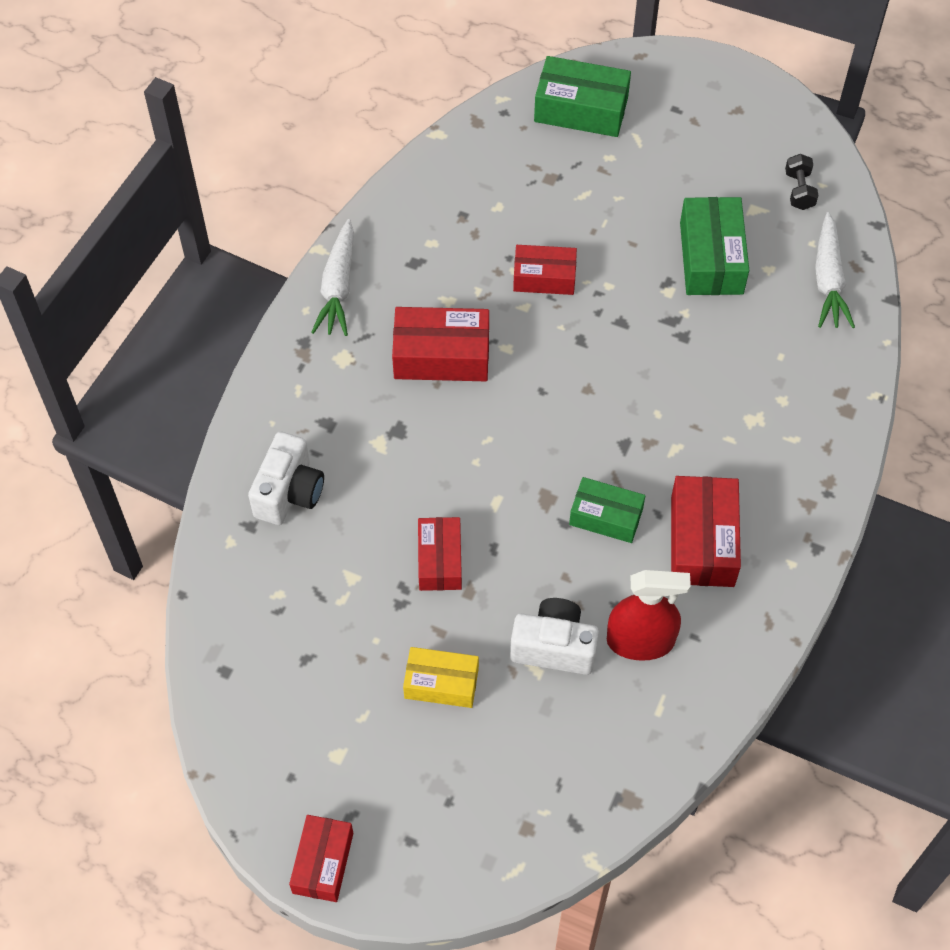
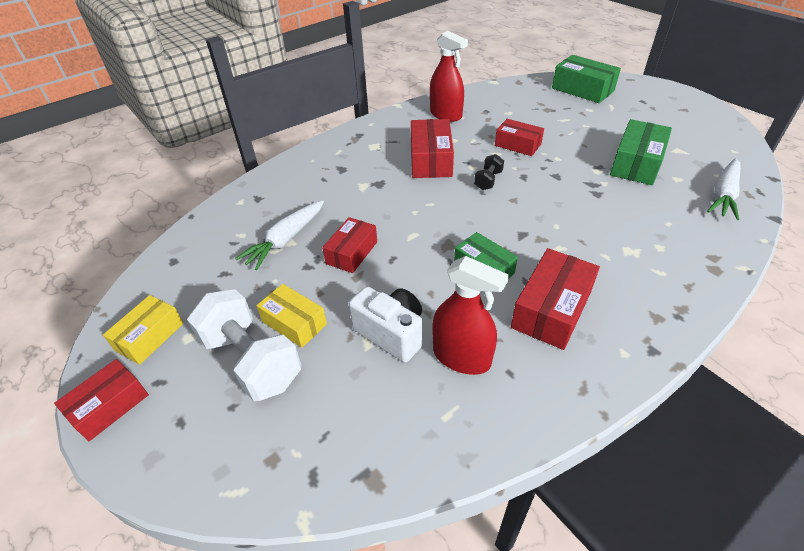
camera: 30 degrees right, 15 degrees down
(289, 492) = (293, 191): white camera -> none
(292, 775) = (150, 336): none -> yellow box
(338, 287) = (395, 120): white carrot -> white carrot (285, 240)
(407, 246) = (446, 115): none -> red spray bottle
(429, 746) = (252, 360): none -> white dumbbell
(441, 355) = (431, 160): red box -> red box turned 60 degrees clockwise
(799, 190) = (715, 149): black dumbbell -> black dumbbell (488, 180)

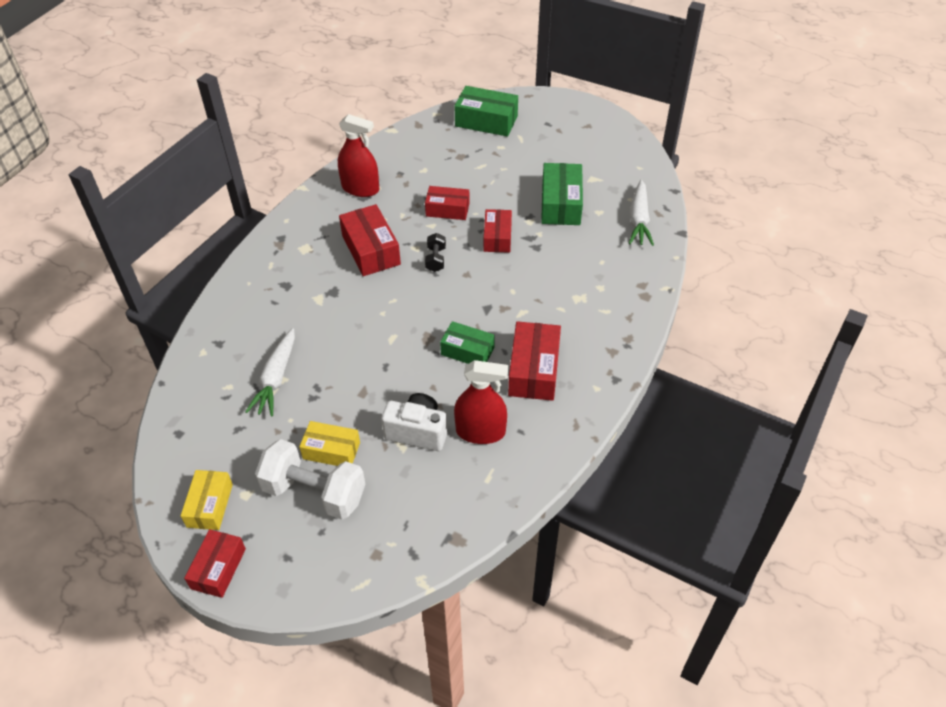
camera: 25 degrees left, 5 degrees up
(352, 252) = (346, 372): red box -> red box (497, 237)

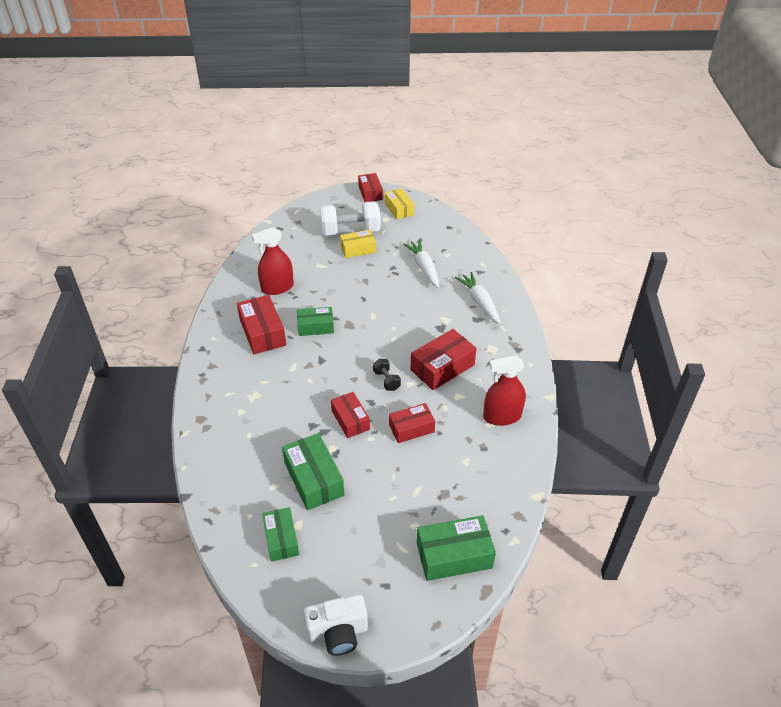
camera: 150 degrees right, 5 degrees down
(371, 250) = (442, 367): red box -> red box turned 75 degrees counterclockwise
(417, 432) = (315, 274): white camera -> white camera (338, 633)
(610, 174) = (281, 539): none -> green box
(639, 220) = (231, 493): white carrot -> white carrot (479, 302)

